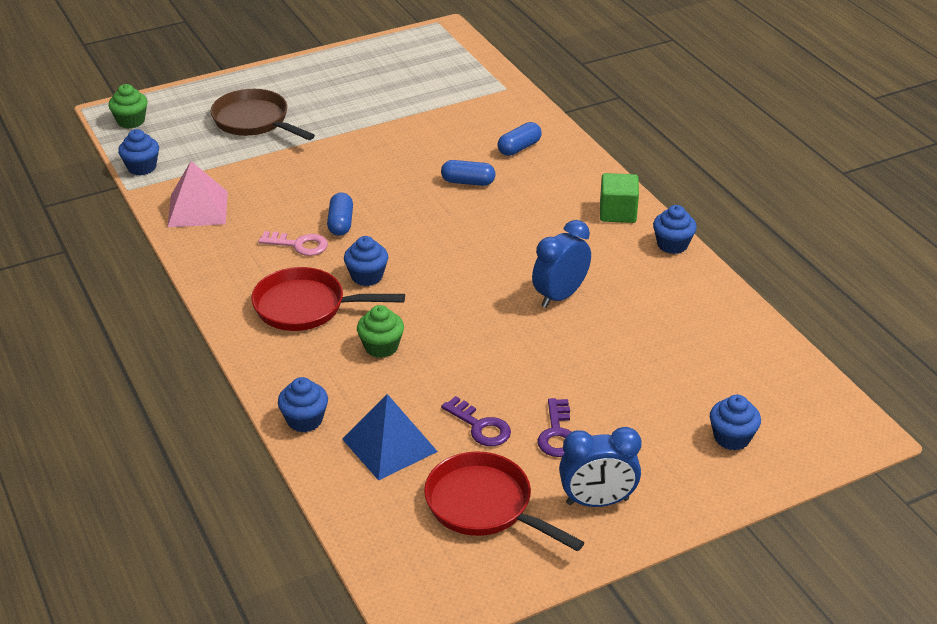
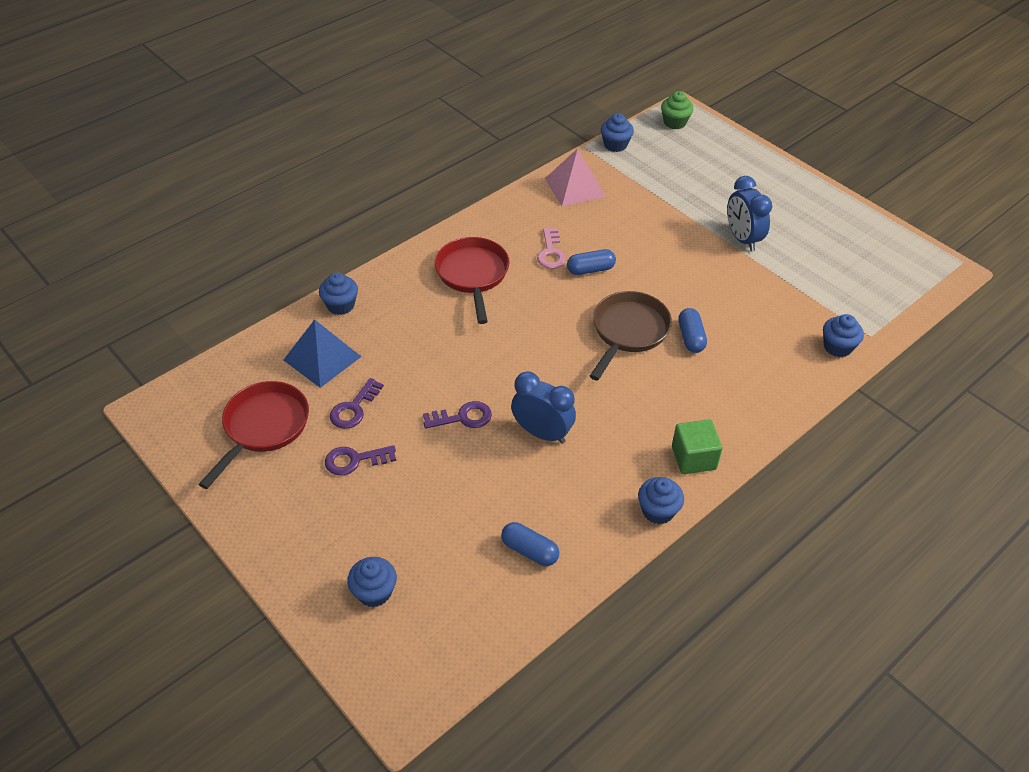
camera: 75 degrees right, 10 degrees up
(254, 121) = (713, 186): brown pan -> brown pan (628, 332)
(367, 276) = (524, 301): blue cupcake -> blue cupcake (837, 347)
(381, 347) = (436, 329): green cupcake -> none
(519, 148) = (767, 364): blue capsule -> blue capsule (529, 551)
(521, 346) = (462, 417): none -> purple key
(597, 501) = (277, 500): blue clock -> blue clock (742, 239)

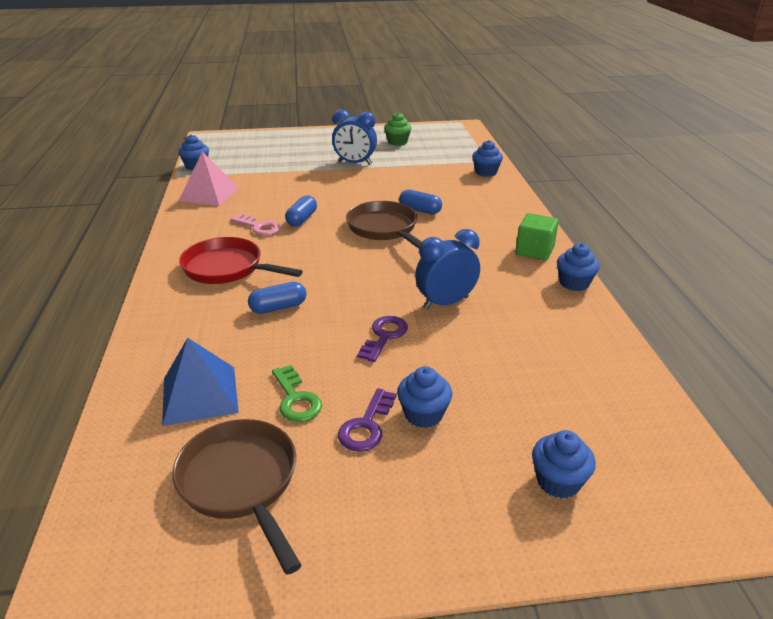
camera: 55 degrees left, 15 degrees down
(264, 427) = (241, 482): red pan -> brown pan
(340, 305) = (148, 354): blue cupcake -> blue cupcake (423, 414)
(354, 408) = (296, 399): purple key -> green key
(529, 551) = (572, 359): blue capsule -> blue capsule (278, 307)
(674, 122) = (214, 142): green cupcake -> green cupcake (397, 142)

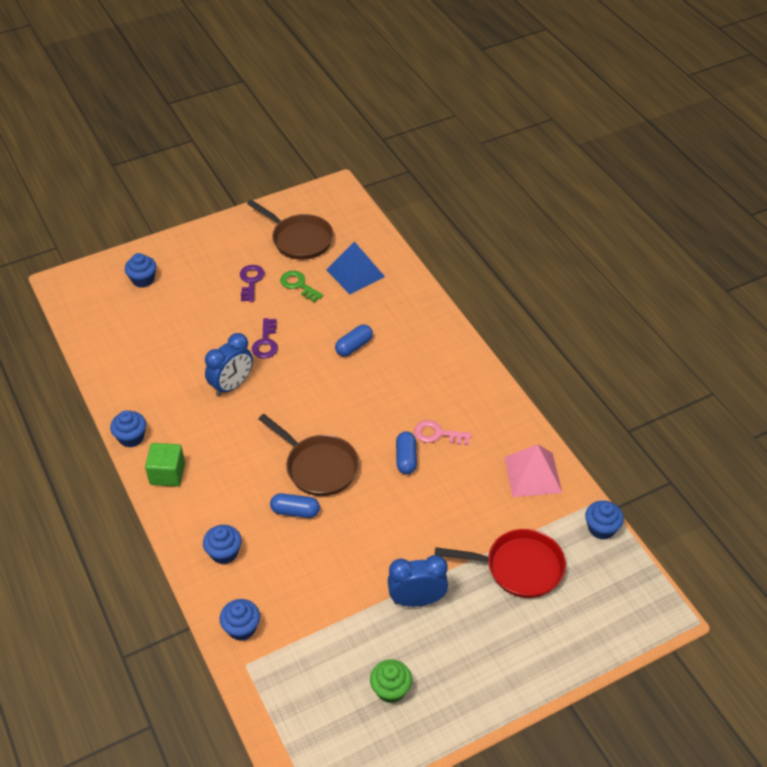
camera: 160 degrees right, 15 degrees up
(227, 268) = (422, 374): red pan -> red pan (519, 567)
(423, 414) = (221, 296): blue cupcake -> blue cupcake (224, 553)

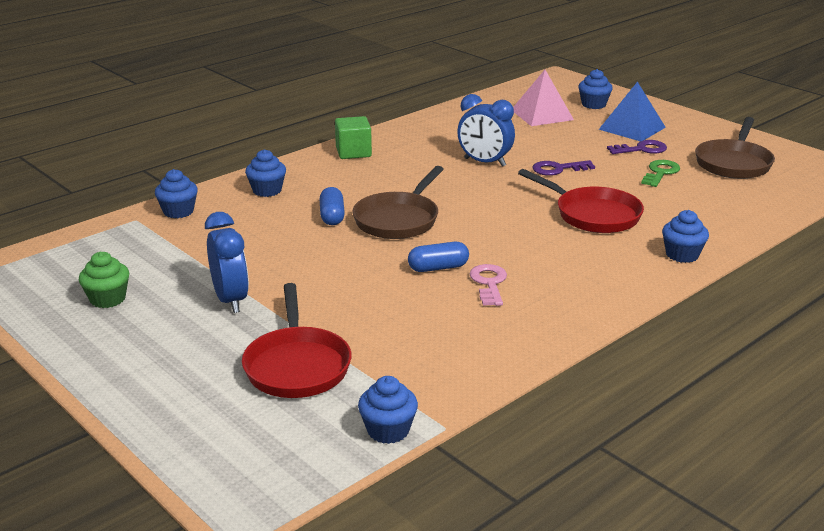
camera: 75 degrees right, 20 degrees down
(131, 437) = (389, 131): blue cupcake -> blue cupcake (682, 255)
(354, 346) = (593, 215): blue capsule -> red pan
(355, 273) = (714, 200): blue pyramid -> blue pyramid (632, 128)
(532, 474) = (459, 361): pink pyramid -> pink pyramid (541, 114)

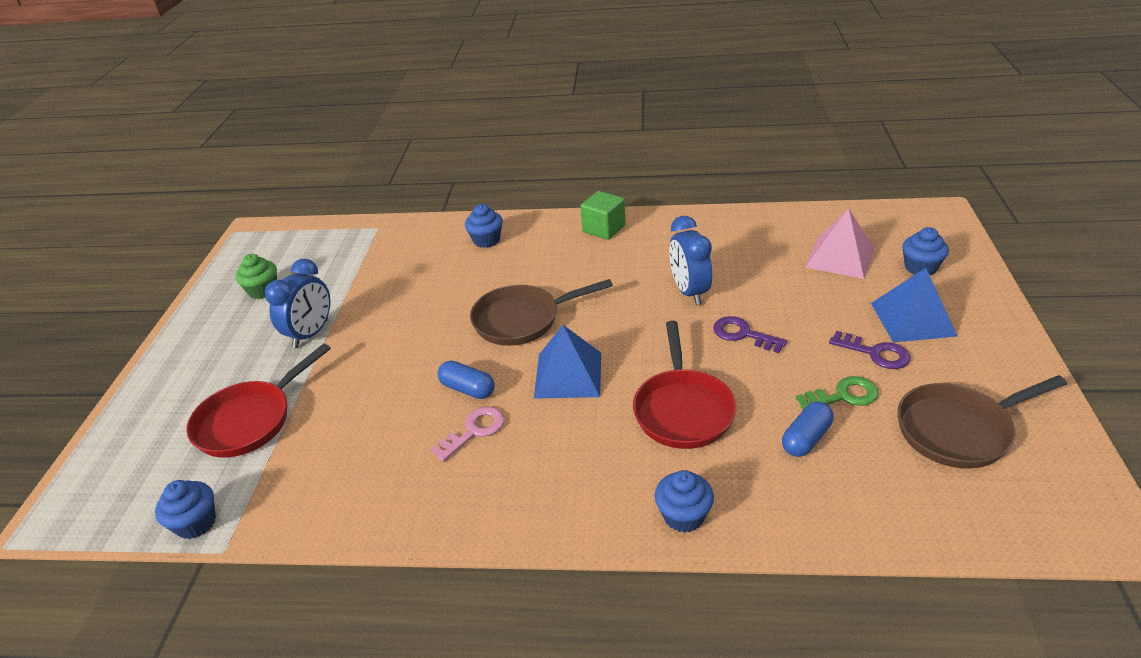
camera: 50 degrees right, 10 degrees up
(178, 211) = (408, 233): blue cupcake -> none
(332, 216) = (485, 290): blue capsule -> blue capsule (806, 439)
(492, 231) = (568, 375): none -> blue pyramid

